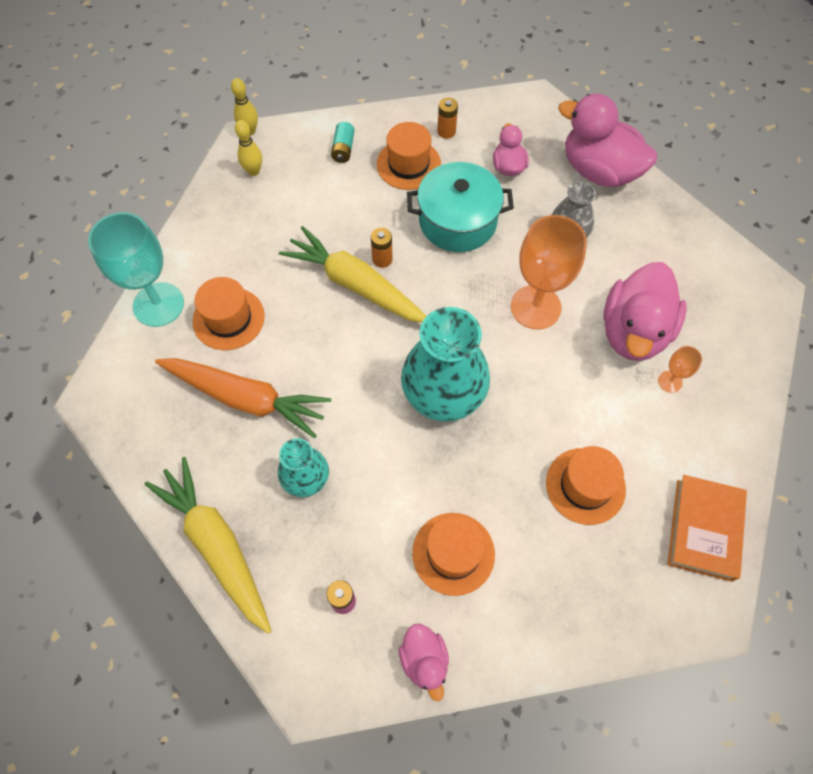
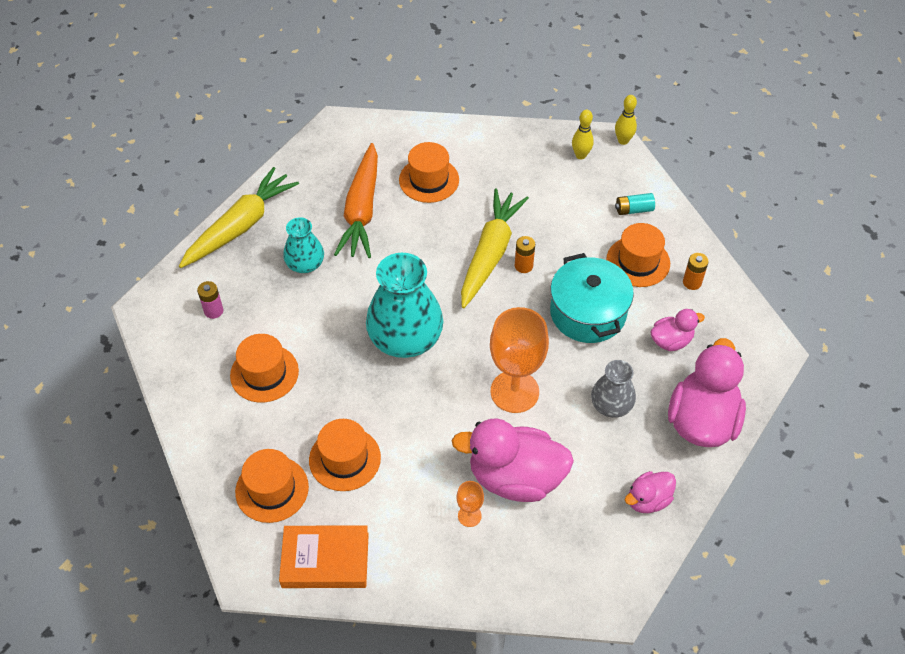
camera: 75 degrees right, 10 degrees down
(158, 304) = (427, 135): turquoise goblet -> none
(424, 660) = (178, 371): pink duck -> pink duck (648, 500)
(611, 571) = (272, 489): none -> orange hat

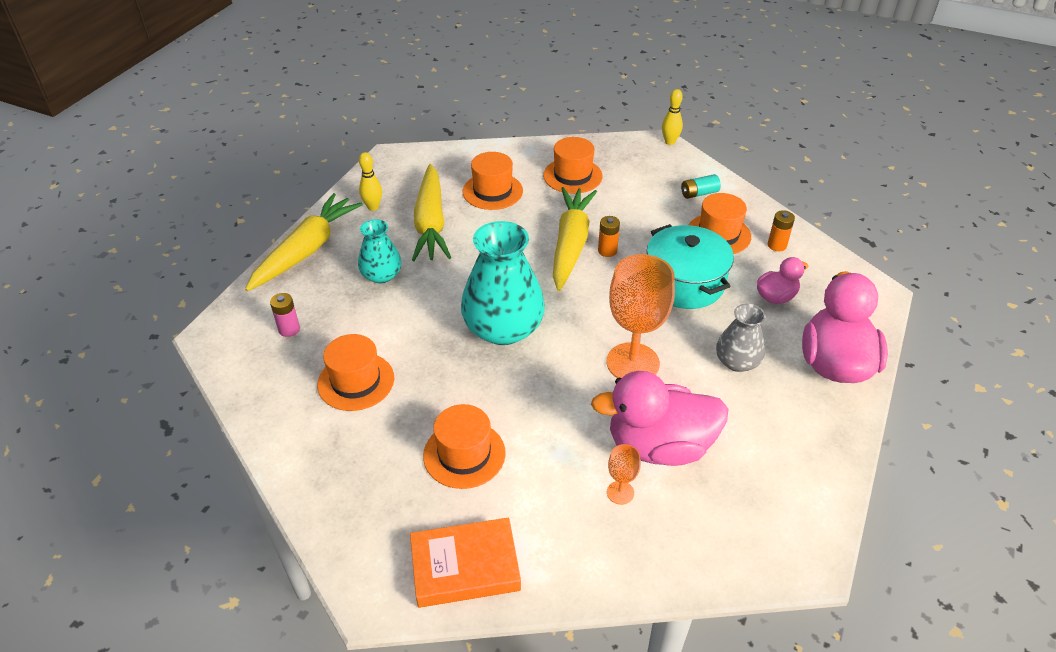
camera: 10 degrees left, 10 degrees down
(272, 489) = (386, 498): orange hat -> orange hat (572, 176)
(362, 210) = (431, 223): orange carrot -> yellow carrot
(580, 155) = (634, 157): yellow bowling pin -> yellow bowling pin (373, 207)
(648, 500) = (808, 447): pink duck -> none

